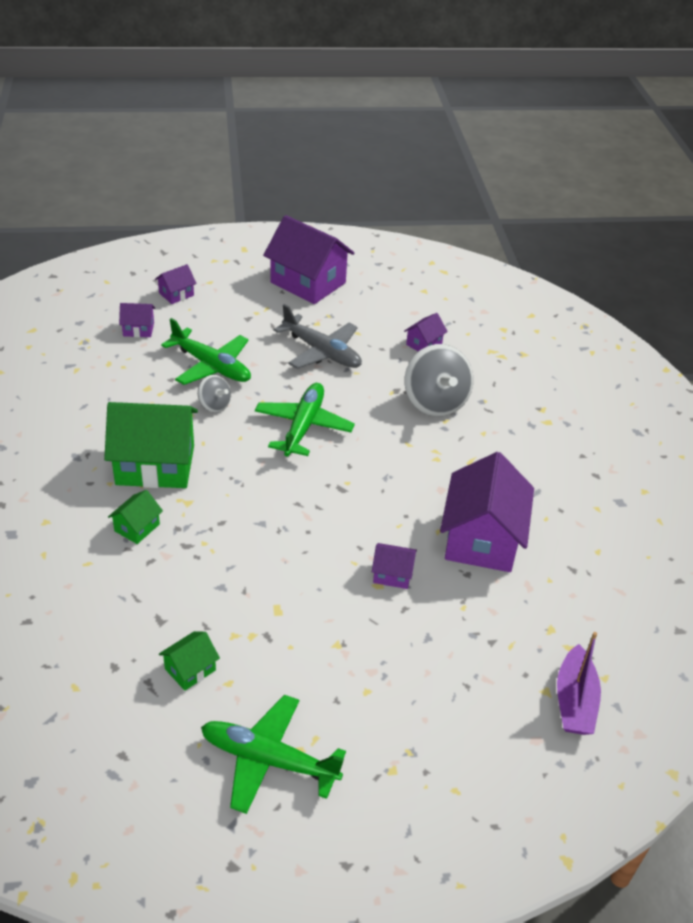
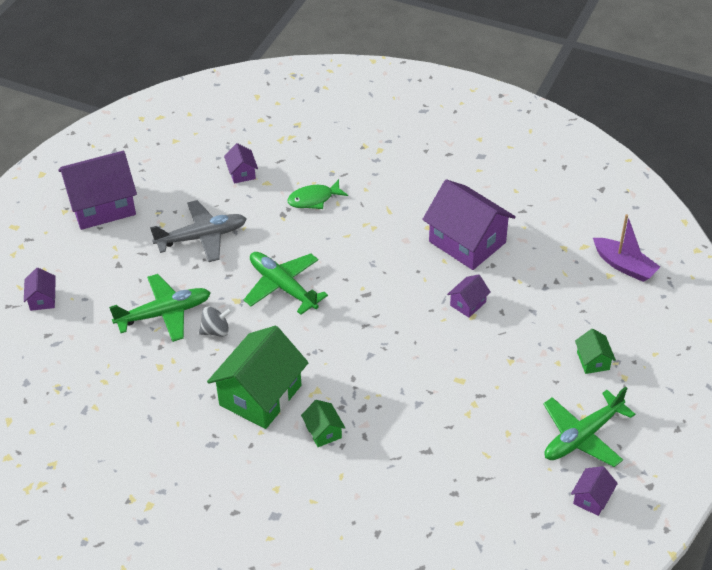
camera: 55 degrees left, 5 degrees up
(138, 329) = (72, 344): purple house -> purple house (592, 498)
(190, 669) = (483, 450): green house -> green house (593, 361)
(435, 402) = (314, 199): grey spinning top -> green fish

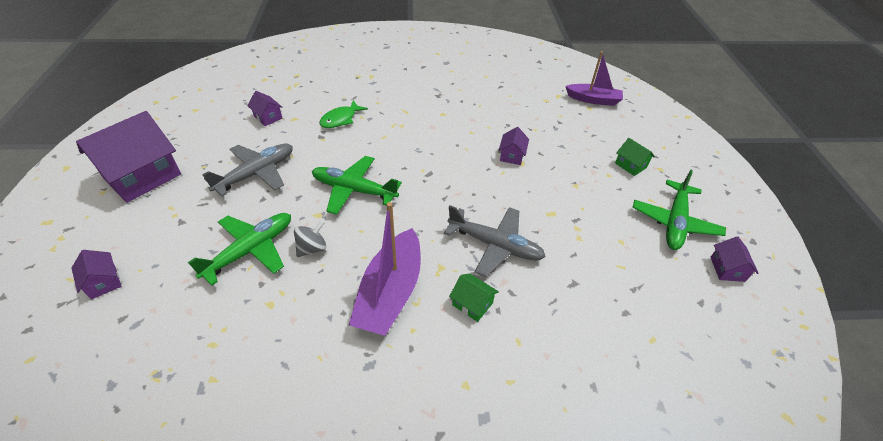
camera: 30 degrees left, 0 degrees up
(260, 395) = (390, 293): green house -> purple boat
(380, 389) = (494, 245): none -> grey plane
(467, 242) = (478, 115): purple house -> none

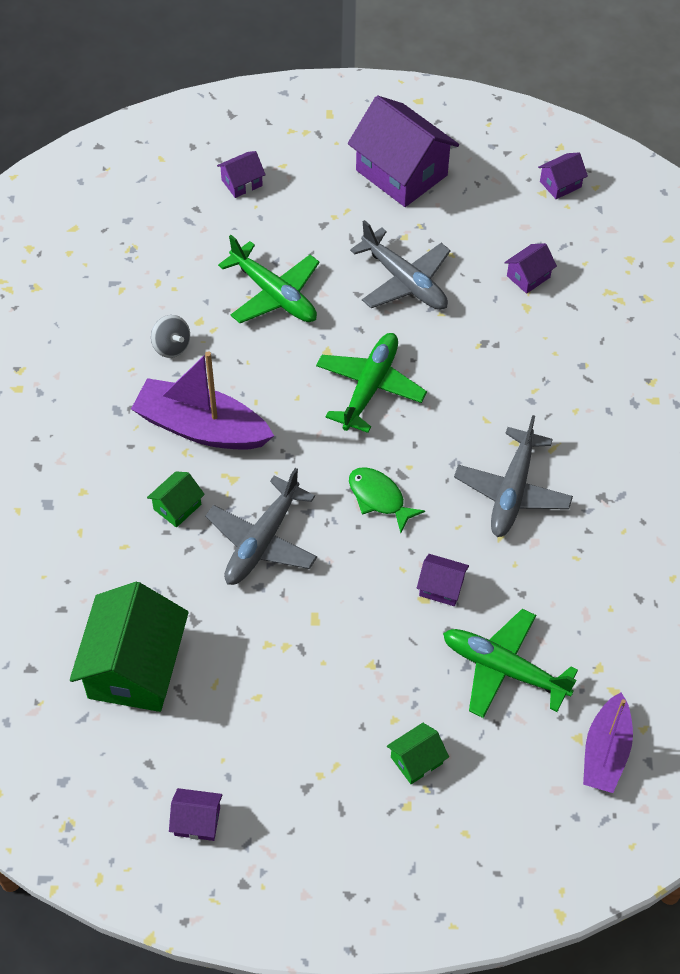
camera: 95 degrees right, 10 degrees up
(190, 102) = (560, 184): none -> purple house
(312, 248) = (273, 351): grey spinning top -> grey spinning top (171, 346)
(340, 119) = (527, 364): green fish -> green fish (379, 498)
(437, 126) = (512, 491): none -> grey plane
(628, 320) = (135, 667): none -> green house
(674, 222) = (288, 783): green plane -> green plane (504, 669)

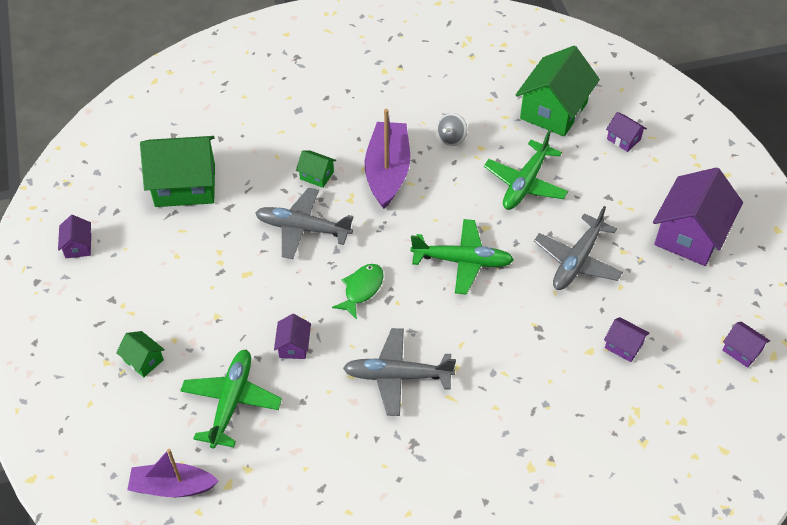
camera: 75 degrees right, 5 degrees down
(168, 233) = (553, 110): none -> green house

